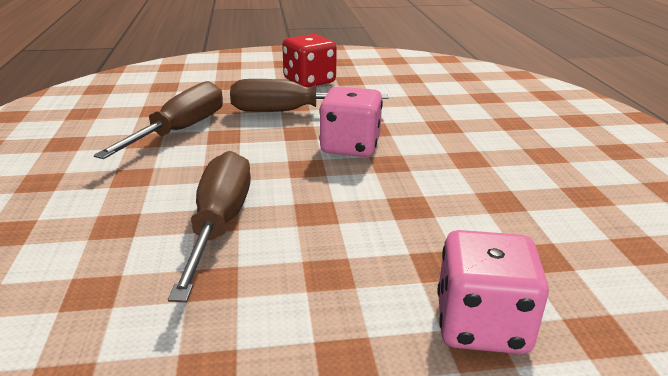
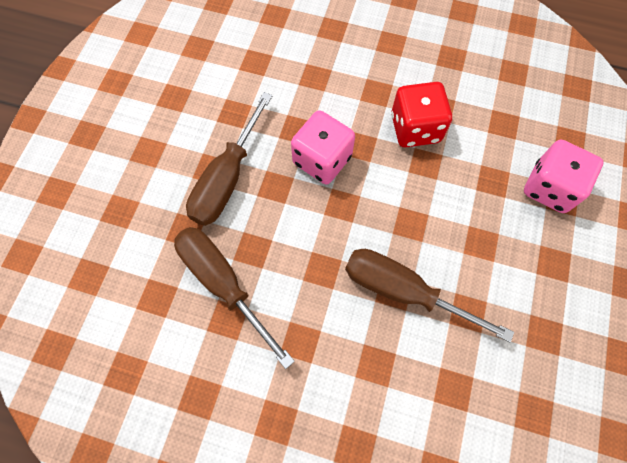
camera: 65 degrees left, 40 degrees up
(309, 81) = (158, 133): red dice -> red dice (415, 128)

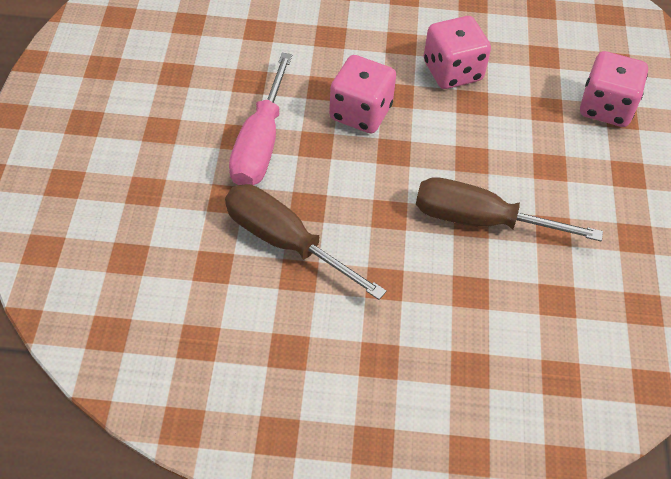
camera: 15 degrees left, 15 degrees down
(227, 178) = (260, 143): brown screwdriver -> pink screwdriver
(415, 128) = (452, 71): red dice -> pink dice

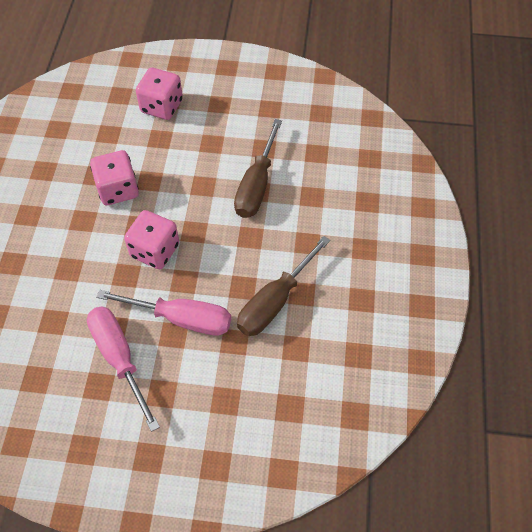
camera: 85 degrees left, 5 degrees up
(208, 89) = (120, 359): none -> pink screwdriver

